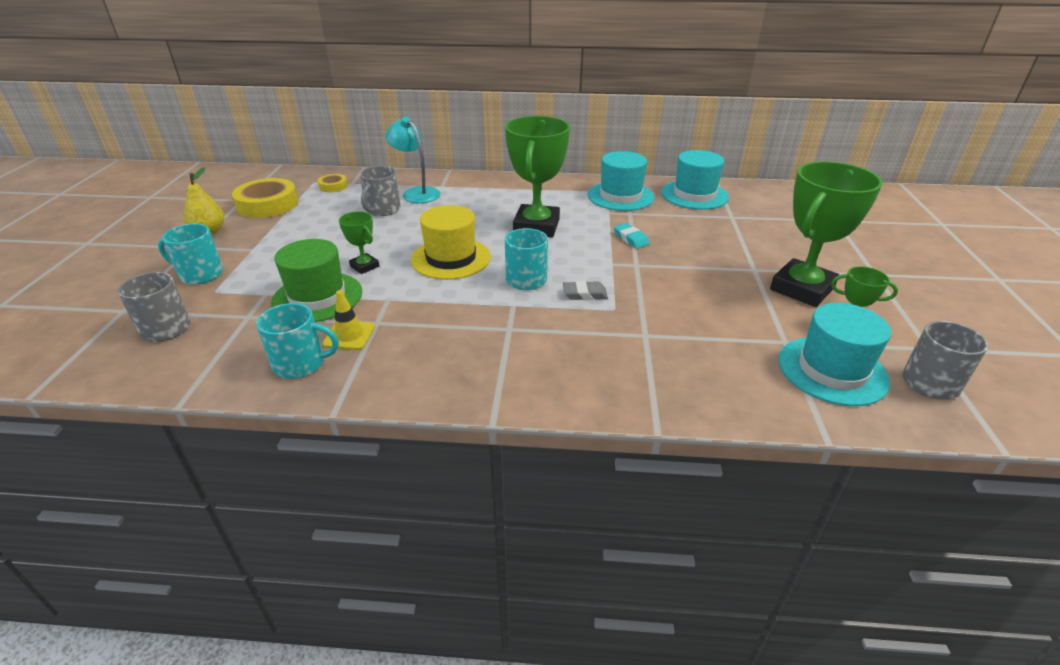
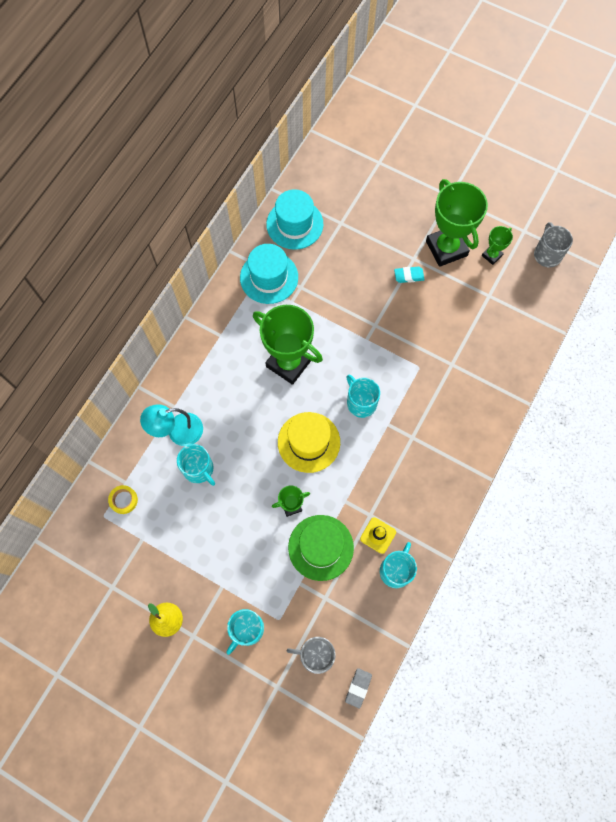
camera: 65 degrees left, 35 degrees up
(268, 204) = (136, 565): yellow tape -> none
(382, 210) = (199, 469): grey mug -> turquoise mug
(584, 294) = (395, 375): grey eraser -> grey eraser (358, 687)
(630, 238) = (339, 308): turquoise eraser -> turquoise eraser (409, 276)
(832, 370) = (520, 291): turquoise hat -> none

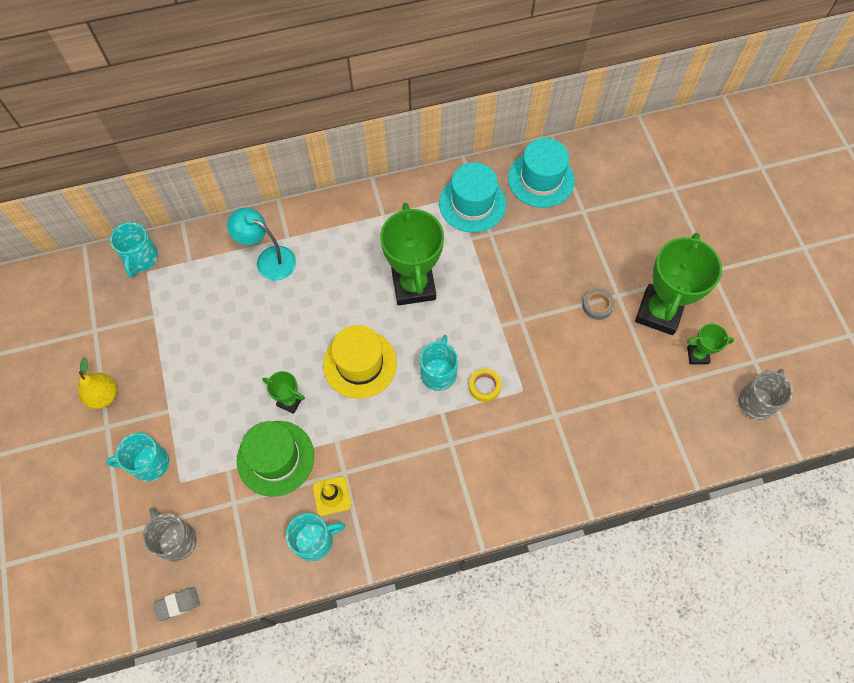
camera: 45 degrees right, 5 degrees down
(123, 500) = (174, 273): yellow tape -> yellow tape (484, 386)
(199, 469) = (252, 303): turquoise mug -> turquoise mug (141, 258)
(409, 276) = (597, 305): turquoise eraser -> grey tape

